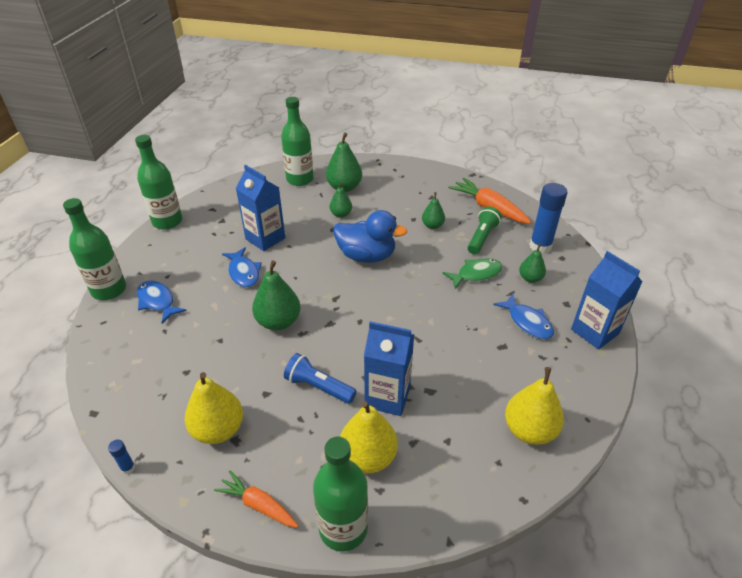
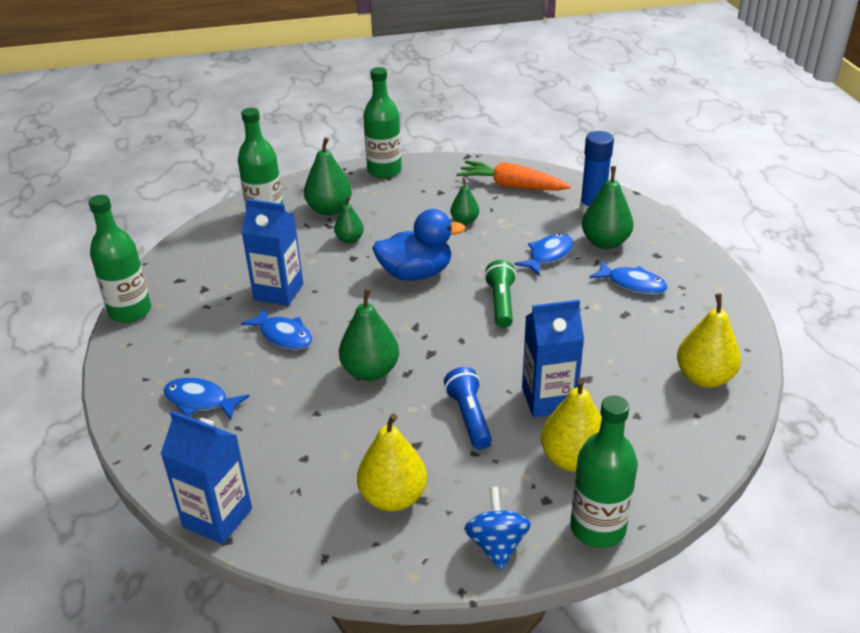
camera: 25 degrees left, 5 degrees down
(109, 290) = (121, 410): green bottle -> green bottle (384, 171)
(128, 468) = (321, 573): blue glue stick -> none
(258, 504) = (496, 545): orange carrot -> blue spinning top
(318, 387) = (469, 417): blue flashlight -> blue flashlight turned 75 degrees clockwise
(476, 274) = (548, 255): green fish -> blue fish
(482, 237) = (526, 218): green flashlight -> green flashlight (501, 303)
(530, 278) = (605, 242): green pear -> green pear, size x1.69
(594, 332) = (700, 272): blue carton -> blue carton (217, 518)

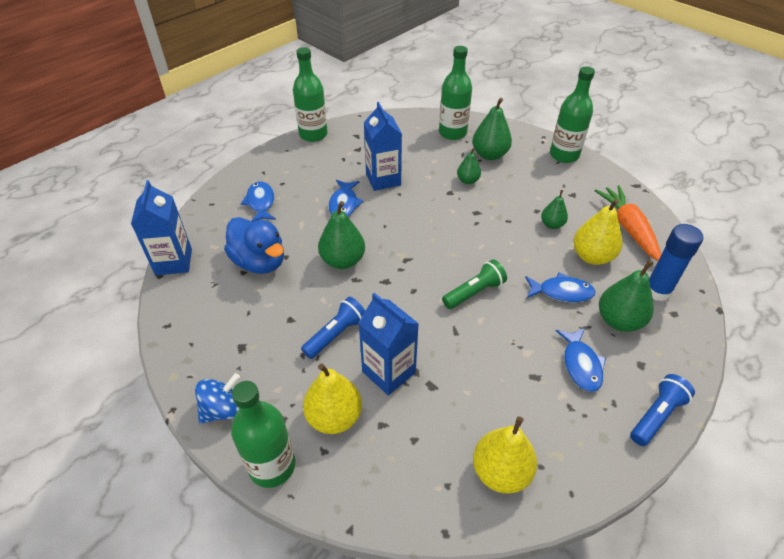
camera: 55 degrees right, 10 degrees up
(393, 497) = (234, 332): yellow pear -> yellow pear (592, 256)
(416, 274) = (463, 231): blue duck -> blue duck (259, 262)
(708, 272) = (656, 415): none -> blue flashlight

